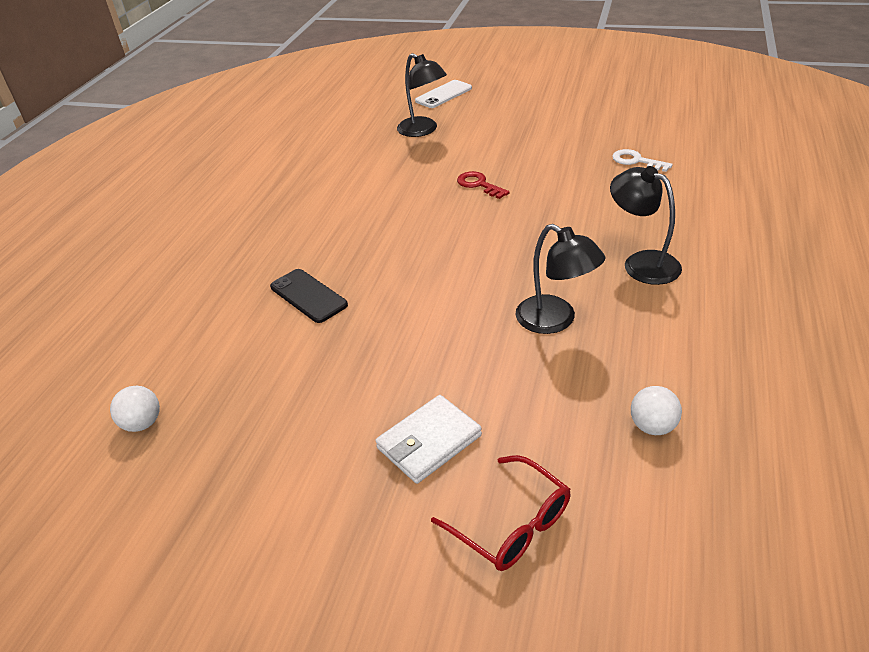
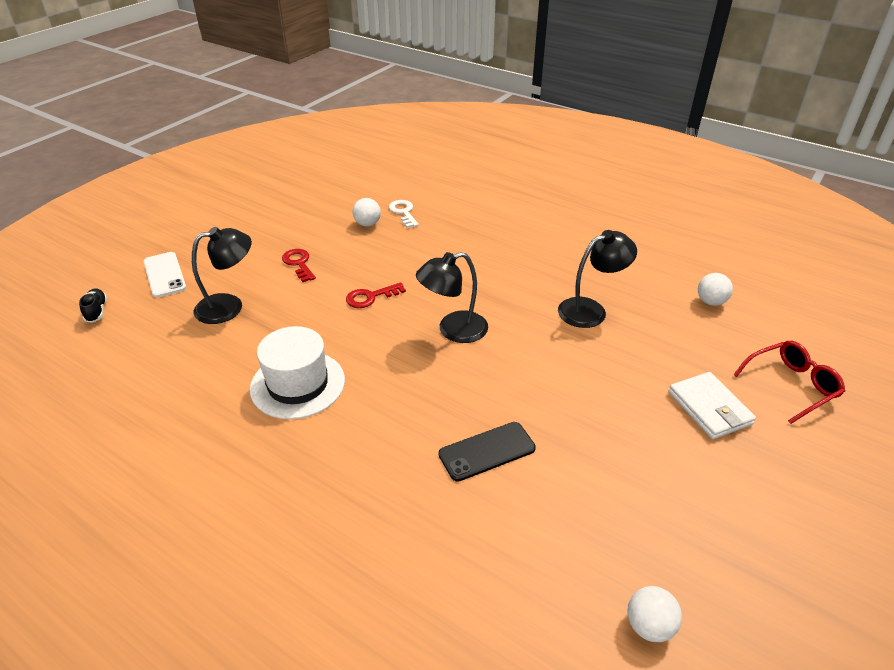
camera: 75 degrees left, 0 degrees up
(349, 187) = (298, 384): none -> white hat
(386, 90) = (96, 311): none -> black shoe
(501, 138) = (299, 263): none -> red key
(594, 149) = (367, 224): none -> white ball
(636, 161) = (403, 212): white key -> white key turned 105 degrees clockwise
(642, 263) = (540, 252): black lamp -> black lamp (453, 330)

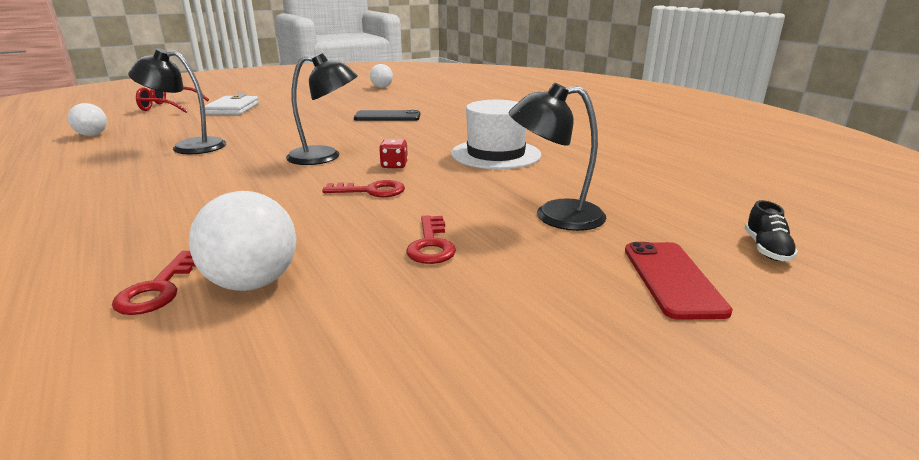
camera: 155 degrees left, 15 degrees down
(164, 275) = (672, 279): white phone -> red phone
(367, 224) = (253, 283): white ball -> white ball, size x1.59
(381, 334) = (394, 165): none -> red dice
(403, 212) = (158, 289): white key -> red key

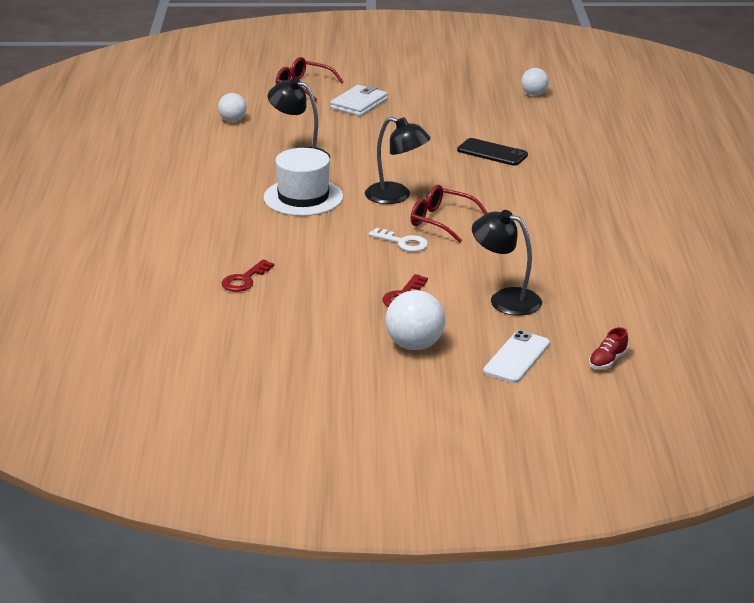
camera: 30 degrees right, 5 degrees up
(253, 283) = (291, 290): white ball -> white ball (414, 345)
(371, 191) = (403, 242): red key -> white key
(394, 165) = (441, 221): red dice -> red glasses
(496, 154) = (535, 230): white hat -> white hat (303, 197)
(672, 279) = (517, 357): red phone -> white phone
(766, 249) = (607, 361): black shoe -> red shoe

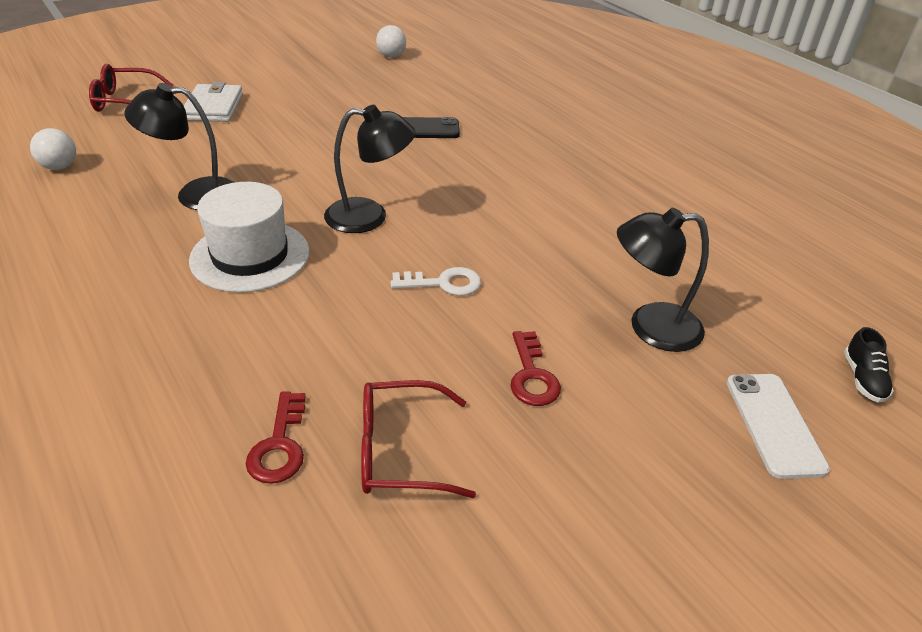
camera: 35 degrees left, 10 degrees up
(414, 345) = (638, 466): white ball -> none
(441, 221) = (456, 234): red glasses -> red glasses (399, 451)
(607, 361) = (863, 379): red shoe -> black shoe

